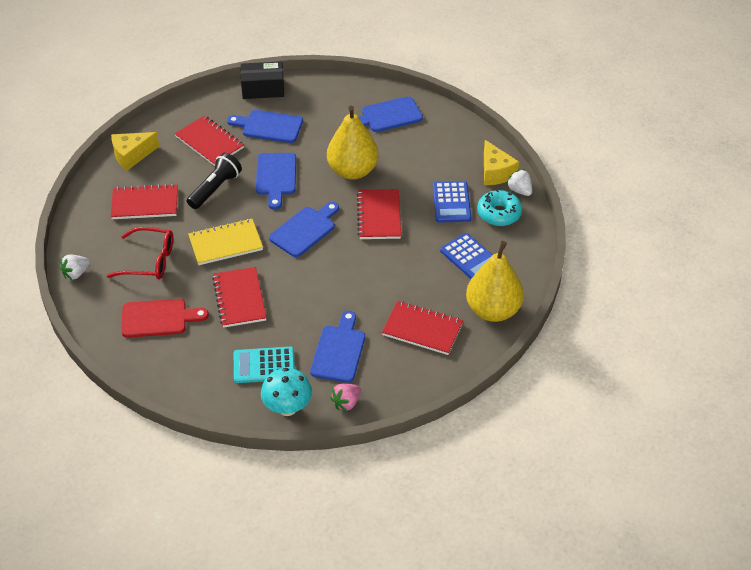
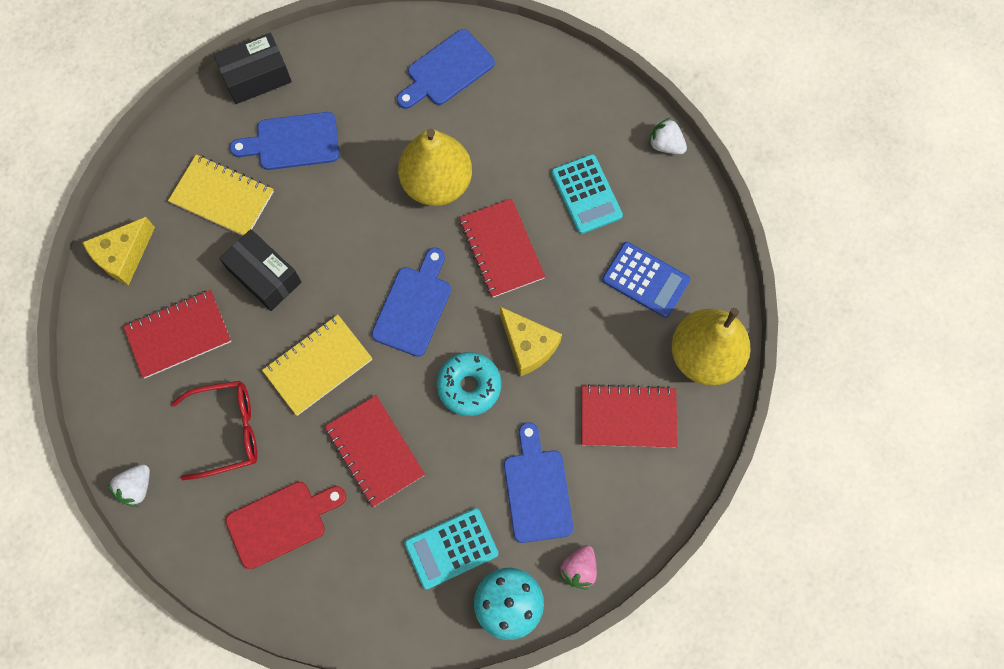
camera: 20 degrees left, 25 degrees up
(209, 142) = (222, 197): red notebook -> yellow notebook
(215, 188) = (264, 276): black flashlight -> black box
(276, 177) = (338, 228): blue cutting board -> none
(451, 202) = (586, 194): blue calculator -> turquoise calculator
(495, 172) = (624, 124): yellow cheese -> yellow cheese (528, 345)
(499, 213) = (653, 192): turquoise donut -> turquoise donut (469, 386)

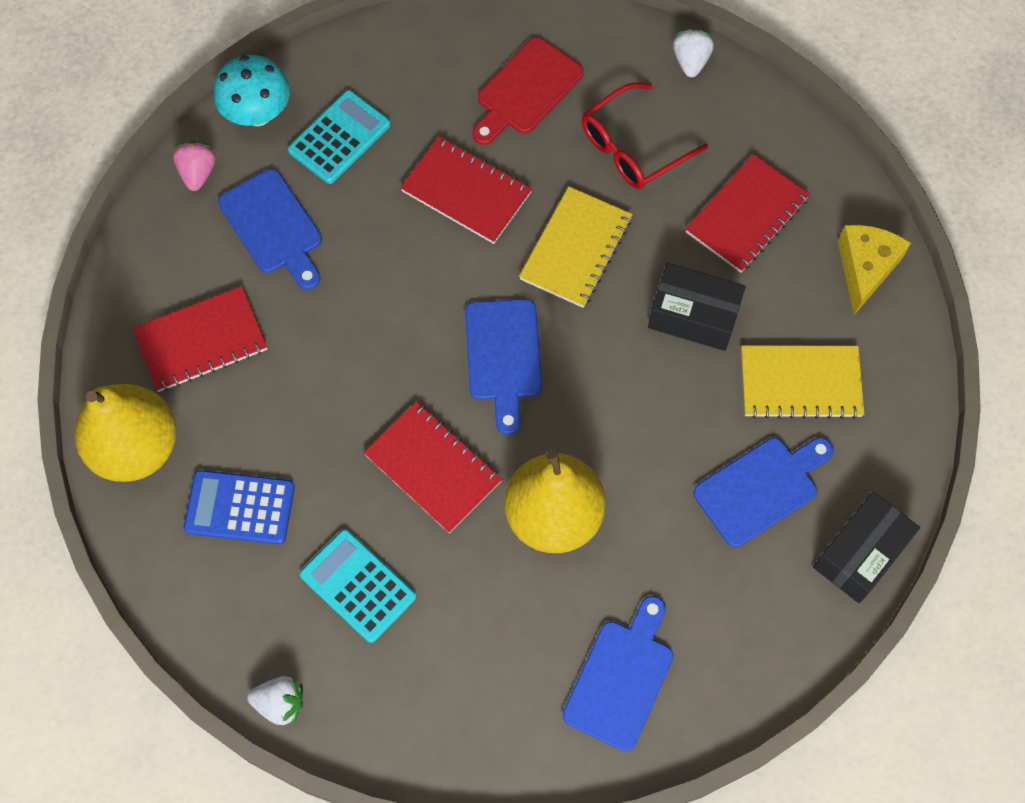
camera: 155 degrees right, 5 degrees down
(469, 386) = (397, 298): turquoise donut -> none
(528, 345) = (349, 370): yellow cheese -> none

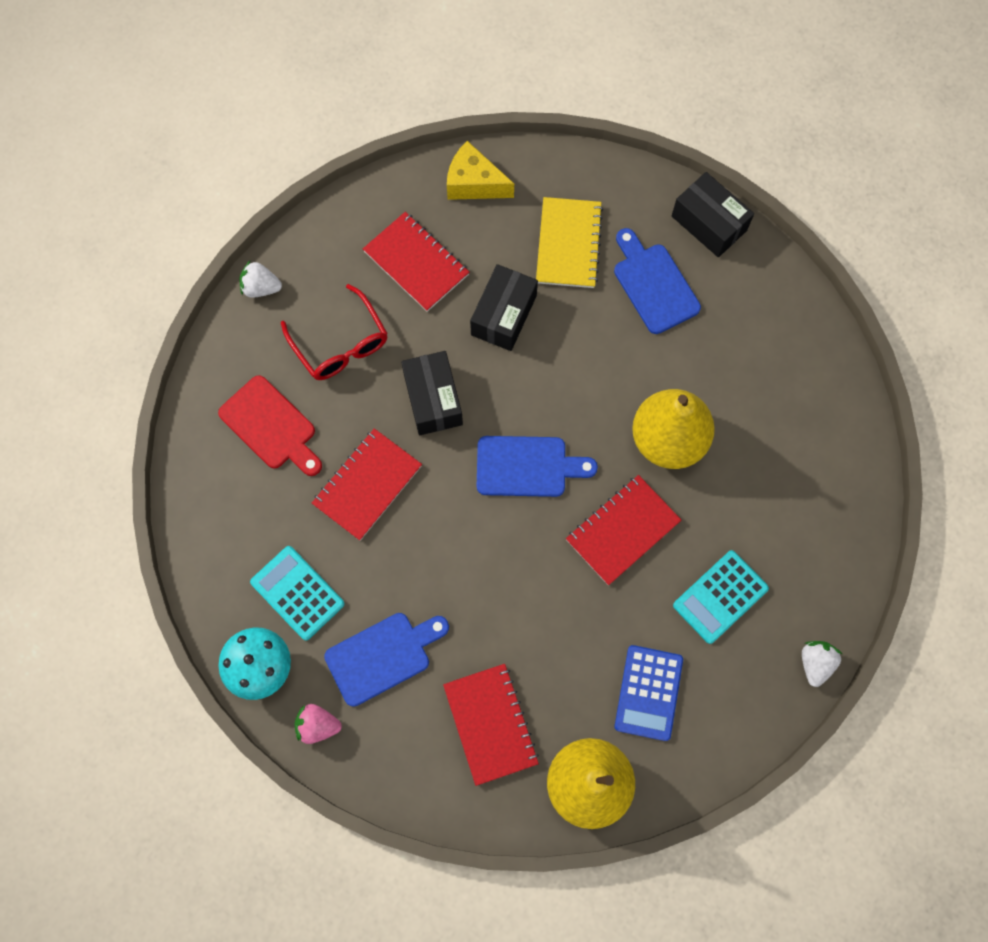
camera: 85 degrees left, 5 degrees up
(576, 249) = (433, 399): yellow notebook -> black box
(621, 678) = (799, 402): blue cutting board -> none

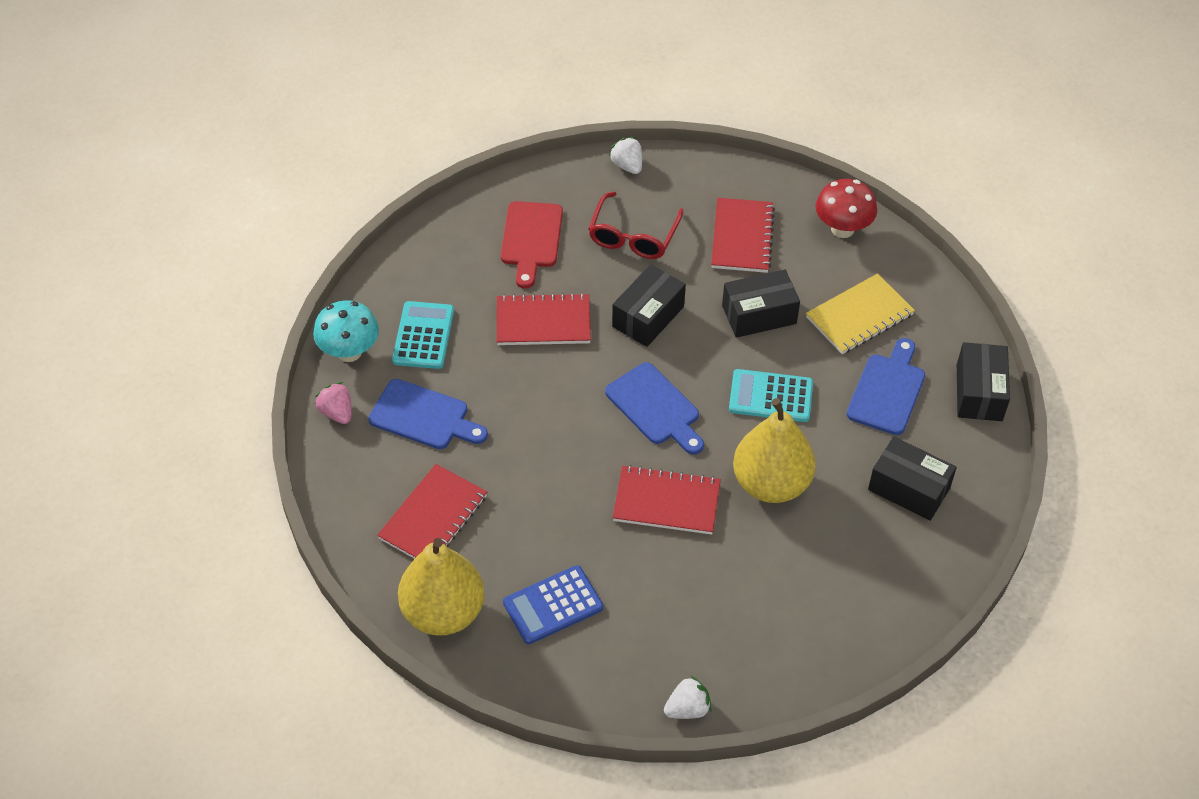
camera: 50 degrees right, 20 degrees down
(474, 183) = (842, 229): yellow cheese -> red mushroom
(720, 597) = (677, 604): turquoise calculator -> turquoise calculator (770, 396)
(752, 346) = (909, 489): none -> black box

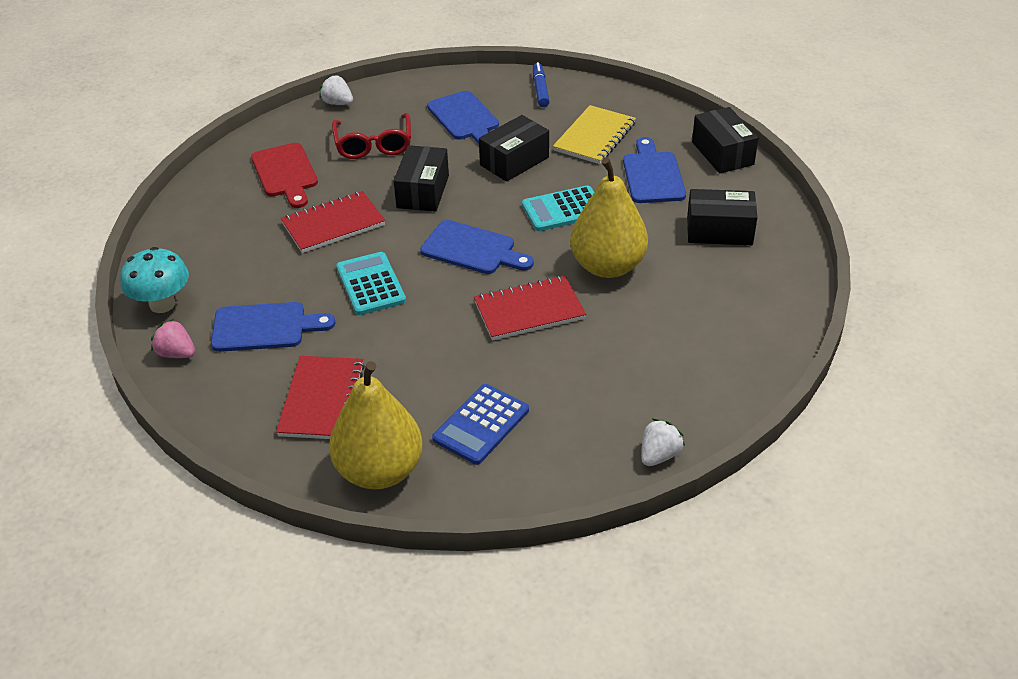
camera: 25 degrees left, 10 degrees down
(423, 336) = (227, 269): turquoise calculator -> turquoise calculator (370, 284)
(742, 237) = (465, 118): red notebook -> blue cutting board
(842, 229) = (540, 90): red mushroom -> blue marker

